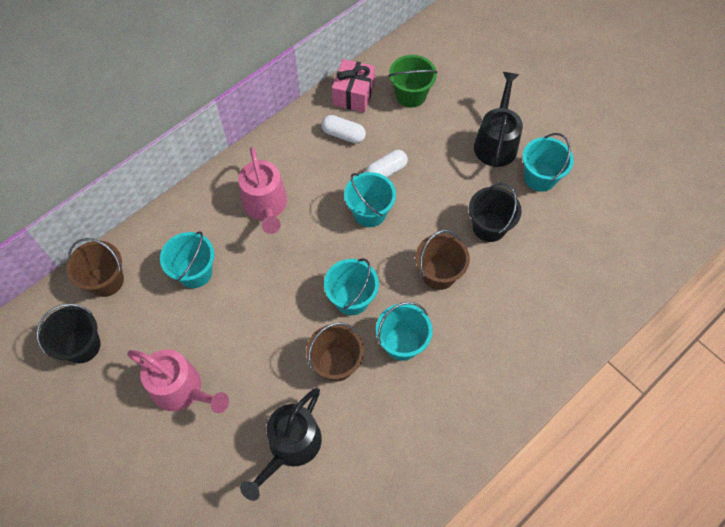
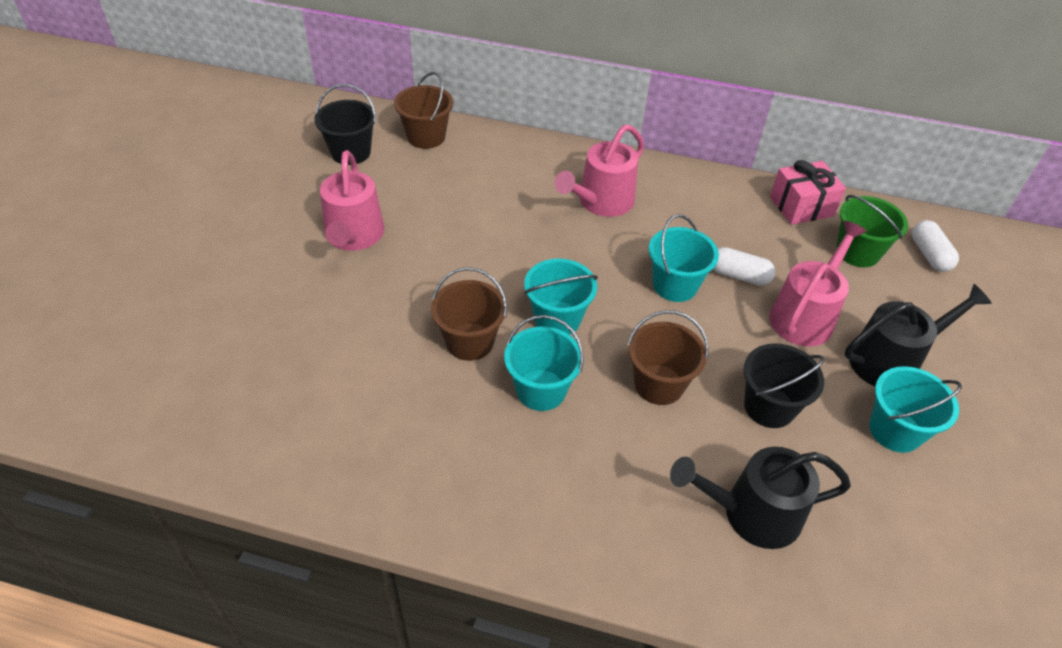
camera: 55 degrees right, 15 degrees down
(195, 272) = (483, 187): turquoise bucket -> none
(290, 446) = (347, 348): black watering can -> black watering can (752, 513)
(343, 134) = (744, 221): white capsule -> white capsule (929, 255)
(439, 160) = (805, 315): none -> pink watering can

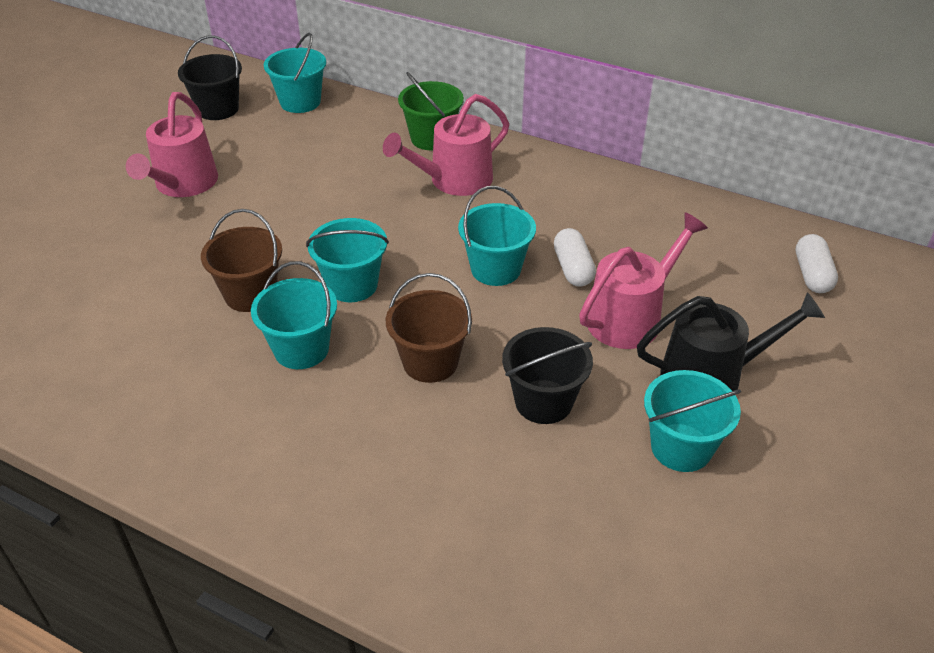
camera: 15 degrees right, 5 degrees down
(426, 137) = (300, 102): brown bucket -> turquoise bucket
(739, 275) = (573, 268): white capsule -> white capsule turned 45 degrees clockwise
(752, 513) = (472, 503): black watering can -> none
(801, 206) = (680, 209): pink gift -> none
(857, 252) = (725, 262): green bucket -> green bucket (432, 138)

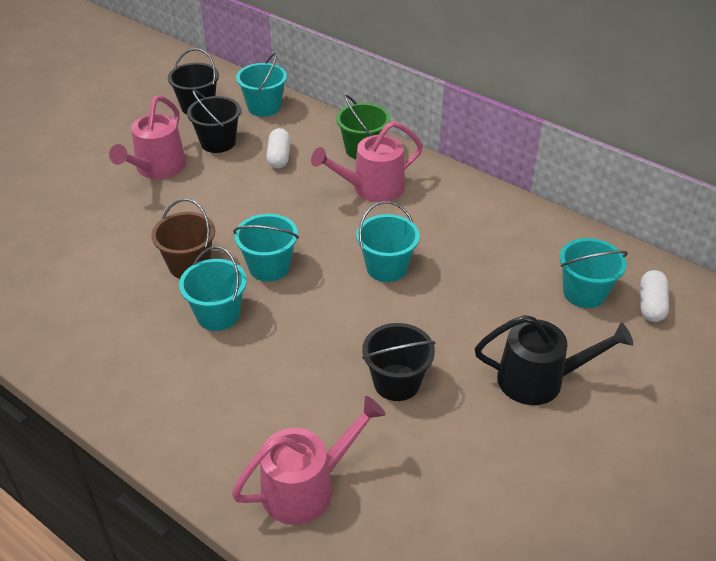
camera: 10 degrees right, 0 degrees up
(253, 147) = (218, 142): none -> black bucket
(430, 362) = (315, 338): brown bucket -> none
(573, 268) = (450, 275): white capsule -> white capsule (279, 157)
(630, 317) = (486, 322): pink watering can -> pink watering can (306, 487)
(681, 447) = (497, 435): turquoise bucket -> turquoise bucket (584, 293)

